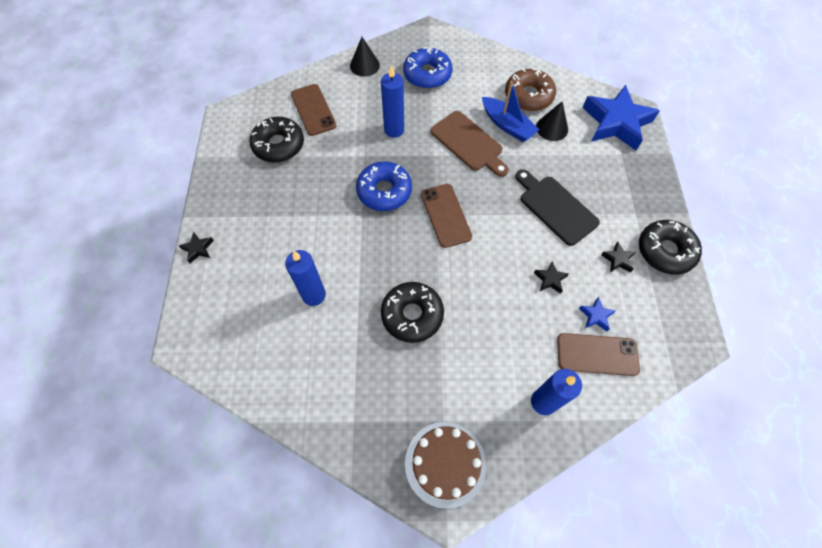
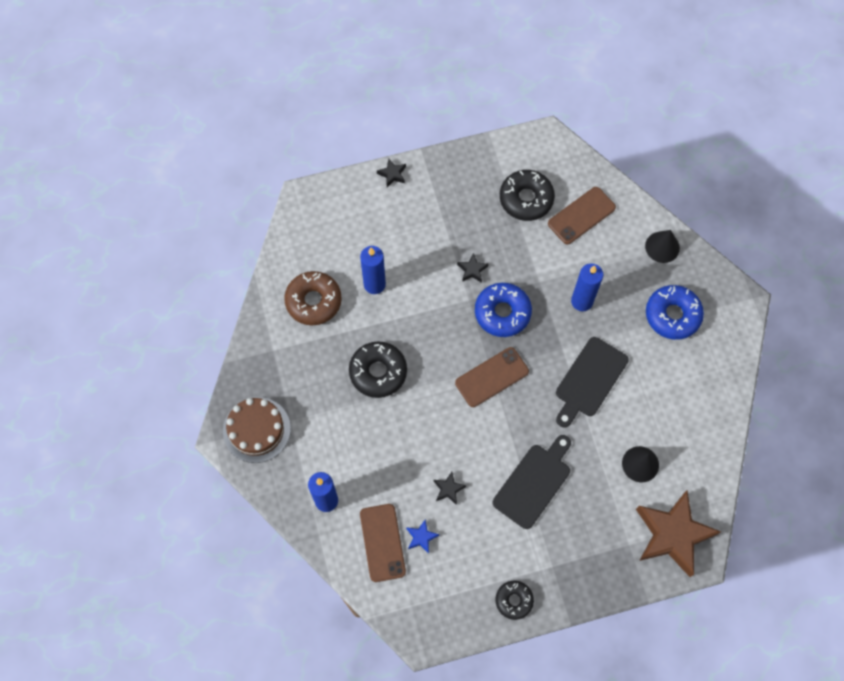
camera: 75 degrees right, 5 degrees up
(468, 143) = (589, 380): brown cutting board -> black cutting board
(507, 125) = (628, 415): blue boat -> none
(528, 96) = (679, 431): brown donut -> brown donut (313, 301)
(616, 123) = (673, 534): blue star -> brown star
(618, 259) = (490, 553): black star -> black star (472, 270)
(665, 251) = (514, 600): black donut -> black donut, size x0.61

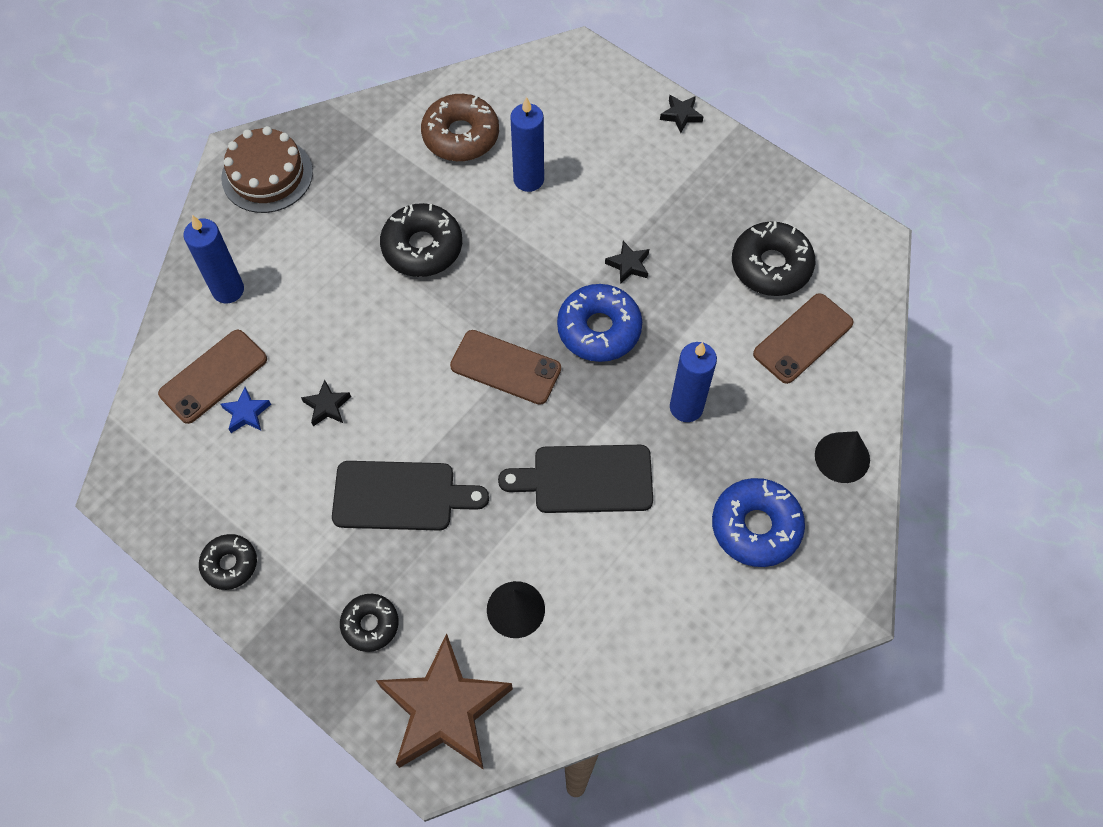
camera: 55 degrees right, 5 degrees down
(581, 215) = (803, 338): brown phone -> brown phone turned 60 degrees counterclockwise
(600, 544) = (370, 624): none -> black donut

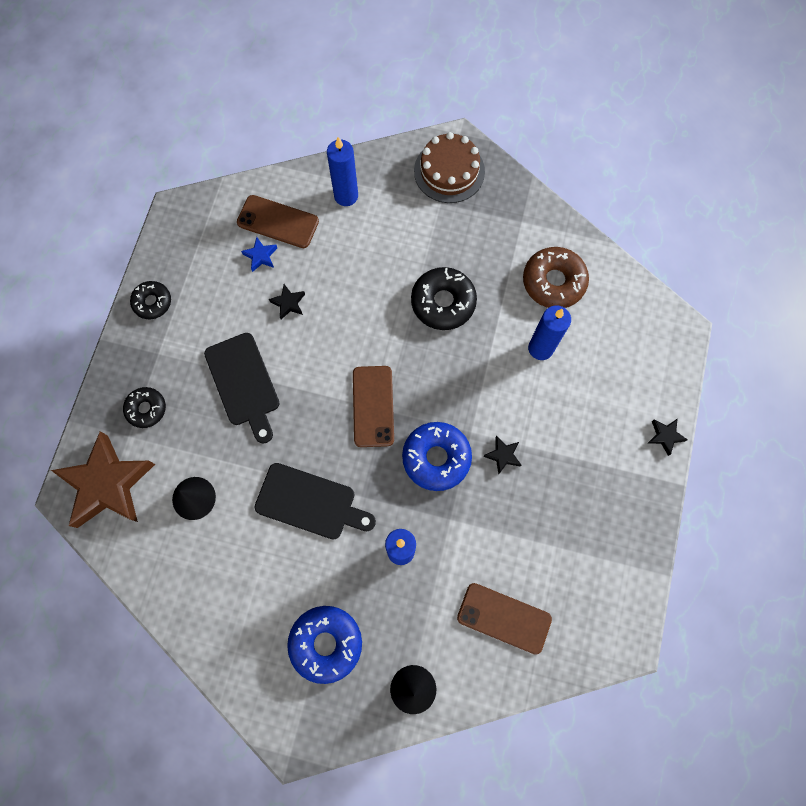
camera: 65 degrees right, 10 degrees up
(586, 479) = (310, 502): black cutting board -> black cutting board turned 135 degrees clockwise
(771, 266) = (558, 566): black donut -> none

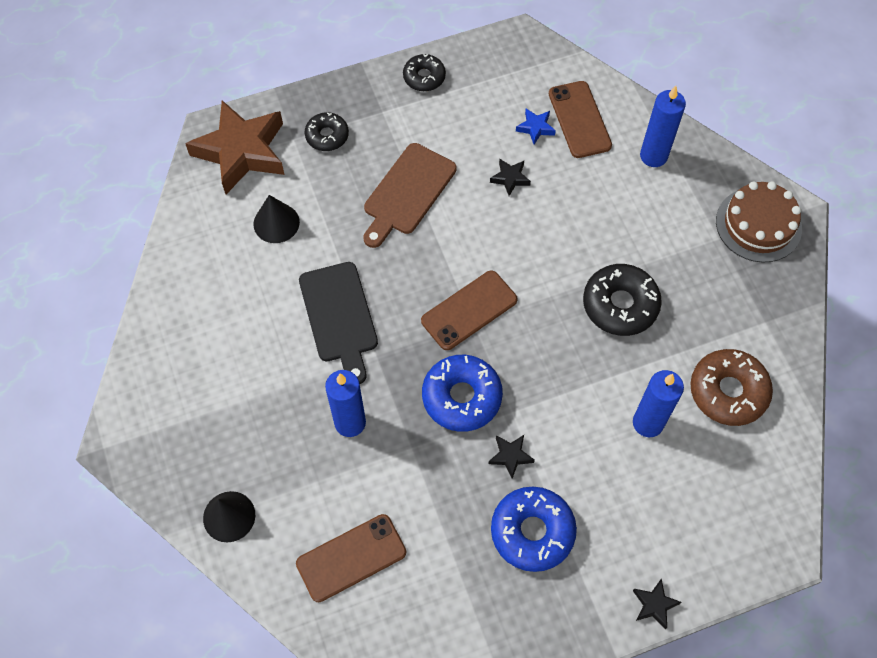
camera: 55 degrees right, 10 degrees down
(243, 383) = (407, 193): black cutting board -> brown cutting board
(326, 643) = (221, 413): blue donut -> blue donut (532, 532)
(504, 618) = (351, 558): brown phone -> brown phone turned 75 degrees clockwise

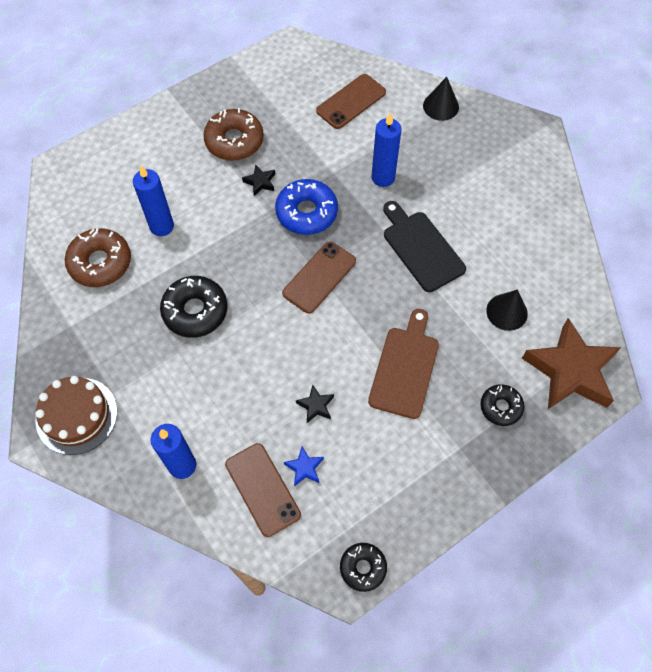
camera: 165 degrees right, 0 degrees up
(424, 77) = (433, 500): black donut -> black donut (363, 568)
(532, 532) = (234, 141): blue donut -> brown donut
(654, 605) = (145, 119): black star -> none

